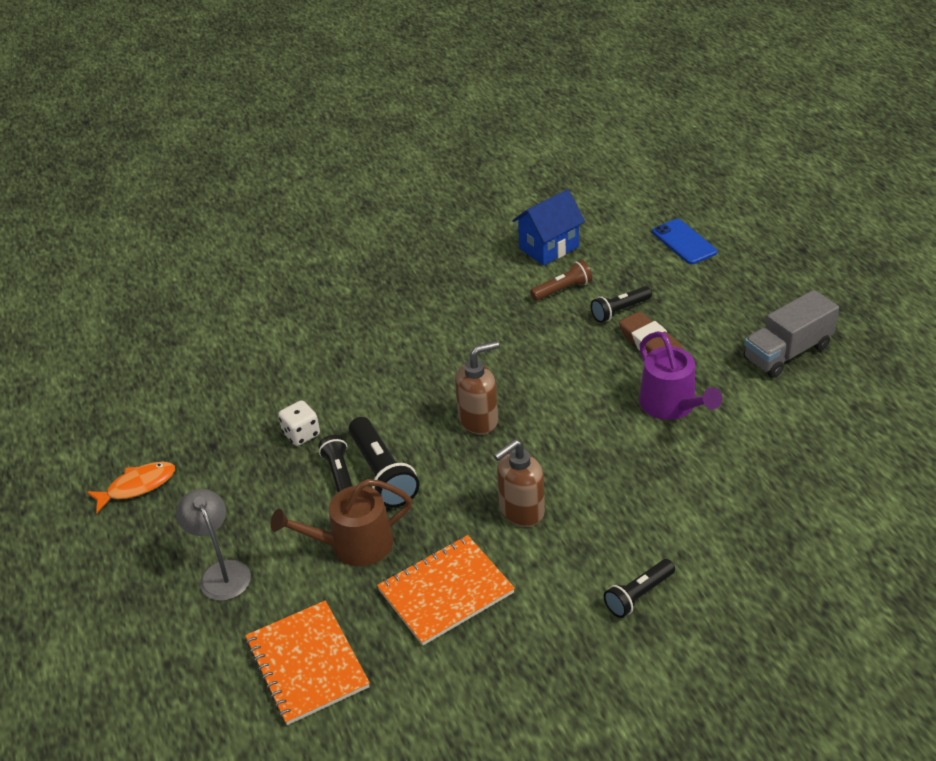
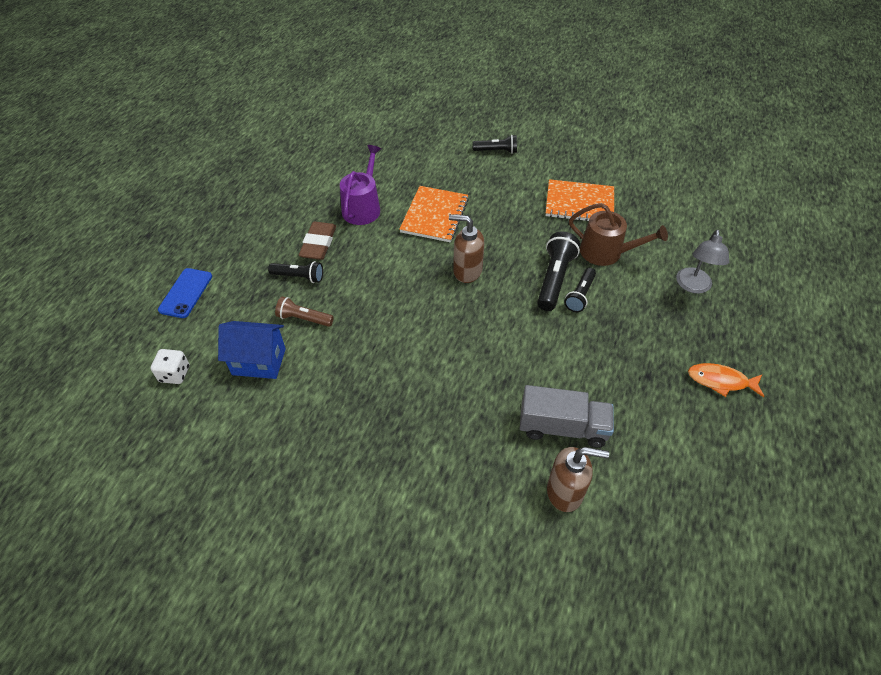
camera: 140 degrees left, 10 degrees up
(301, 434) = (581, 340): white dice -> white dice (175, 374)
(307, 664) = (674, 216): orange notebook -> orange notebook (434, 215)
(521, 511) = (503, 212): brown soap dispenser -> brown soap dispenser (565, 492)
(787, 352) = (269, 191): grey truck -> grey truck (562, 427)

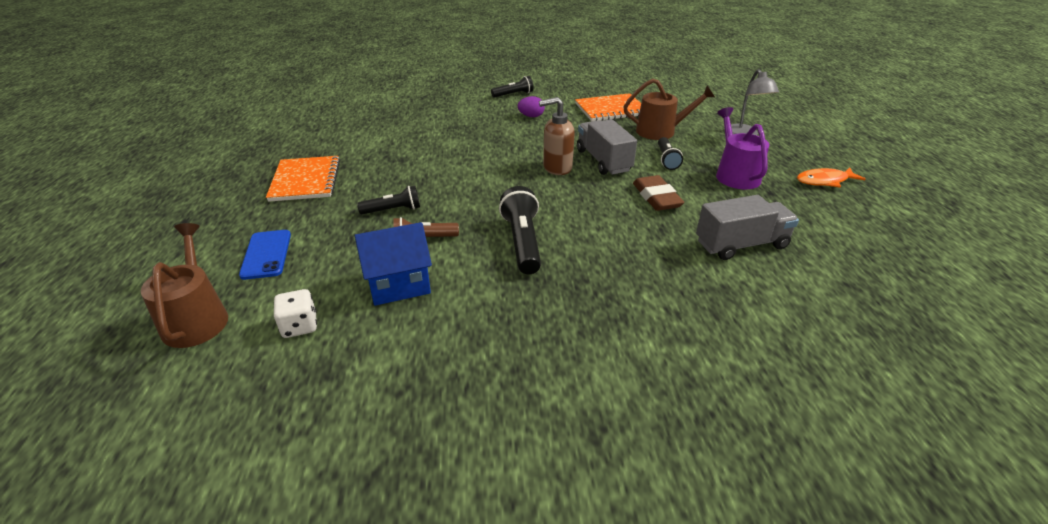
camera: 25 degrees left, 15 degrees down
(116, 340) = (196, 318): none -> brown watering can
(318, 244) = (395, 183): brown eraser -> brown eraser (656, 197)
(363, 207) = (421, 150): purple watering can -> purple watering can (735, 175)
(434, 215) = (495, 141): orange notebook -> orange notebook (305, 180)
(491, 190) = (531, 116): none -> purple egg
(517, 276) = (603, 161): none -> grey truck
(554, 279) = (636, 155): black flashlight -> black flashlight (522, 242)
(565, 492) = (791, 287): brown soap dispenser -> none

